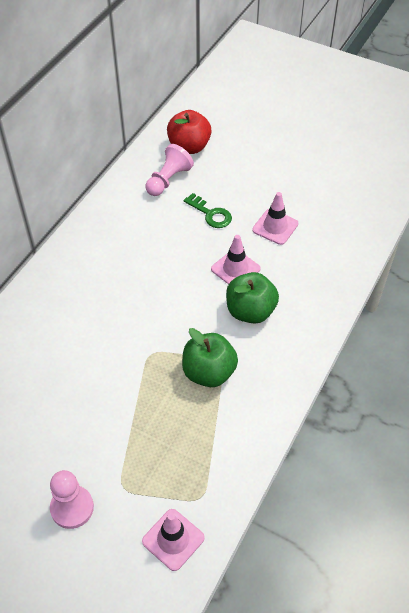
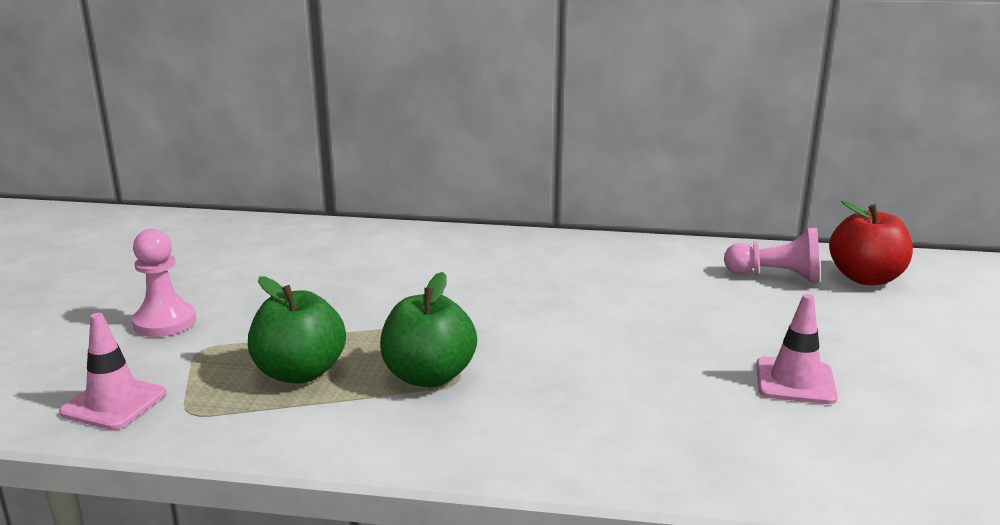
camera: 70 degrees right, 30 degrees down
(211, 214) = (750, 320): green key -> none
(235, 269) = (658, 361): pink traffic cone -> none
(250, 311) = (580, 391): green apple -> green apple (300, 373)

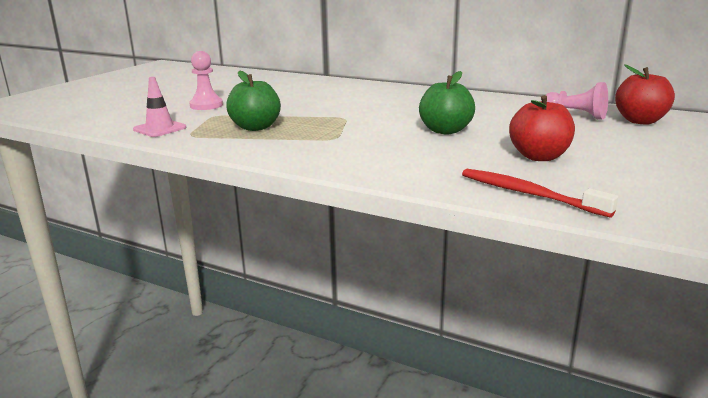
camera: 20 degrees right, 0 degrees up
(429, 376) = (321, 134): green apple -> green apple (445, 131)
(795, 381) = (539, 156): pink traffic cone -> red apple
(844, 476) = (528, 194): none -> red toothbrush

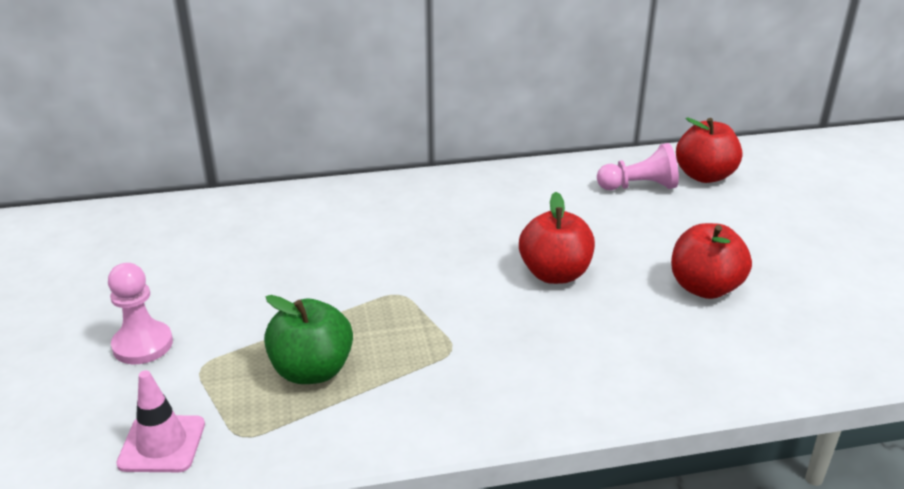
camera: 40 degrees left, 10 degrees up
(445, 131) = (554, 274): green apple -> red apple
(528, 194) = (778, 365): red toothbrush -> none

